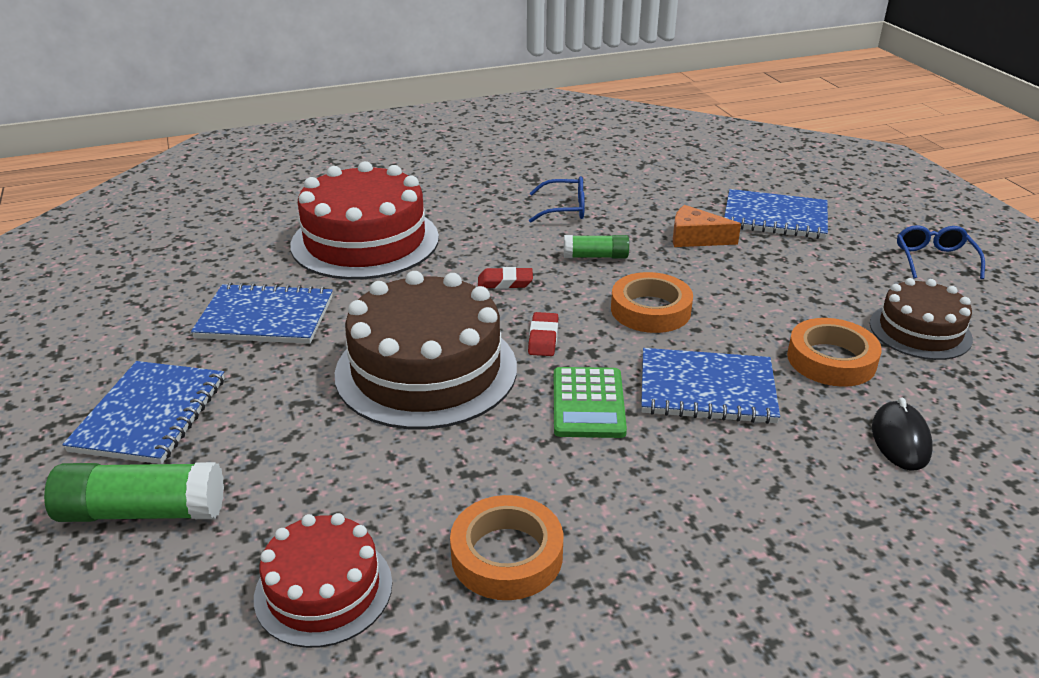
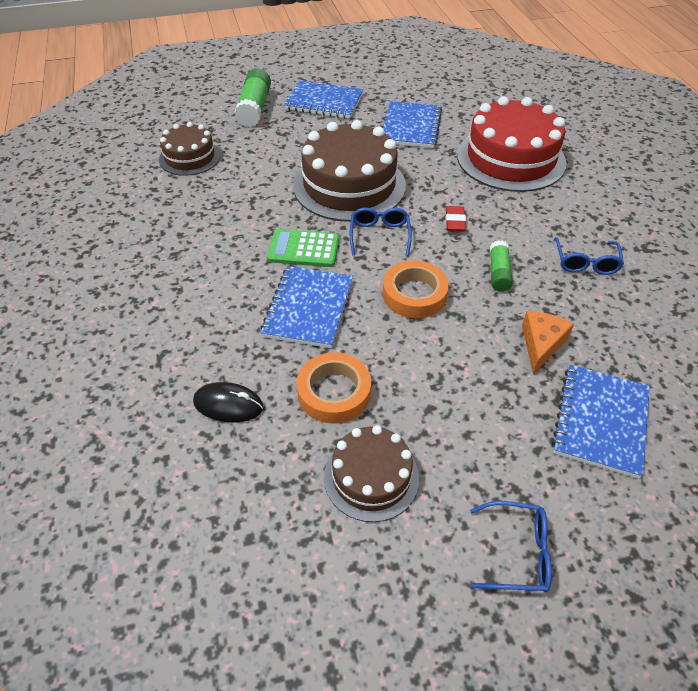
camera: 95 degrees right, 15 degrees up
(323, 590) = (189, 157): red cake -> brown cake
(507, 555) = (189, 209): orange tape -> none
(543, 338) = (379, 235): red eraser -> blue glasses

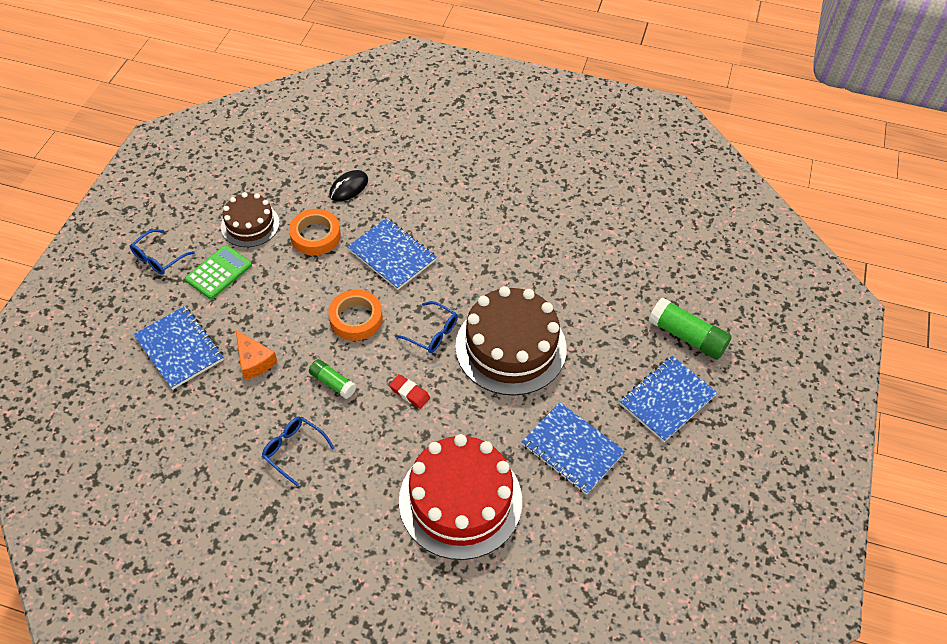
camera: 120 degrees right, 5 degrees up
(189, 157) = (627, 258): brown cake -> none
(303, 249) = (453, 280): green calculator -> green calculator (219, 272)

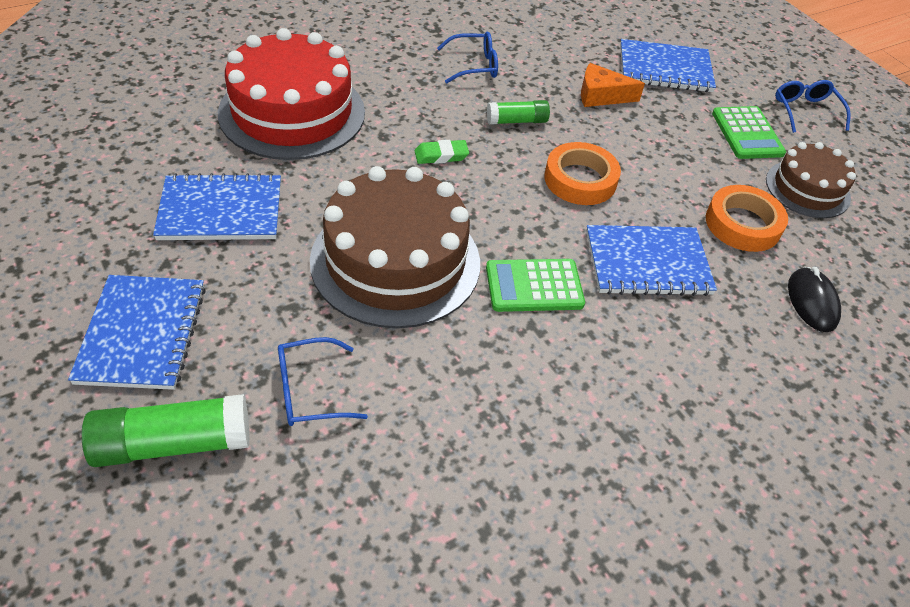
camera: 130 degrees right, 5 degrees down
(409, 393) = (441, 155): red eraser -> green eraser
(432, 333) = (493, 217): blue glasses -> blue glasses (309, 391)
(460, 285) = (534, 286): none -> green calculator

